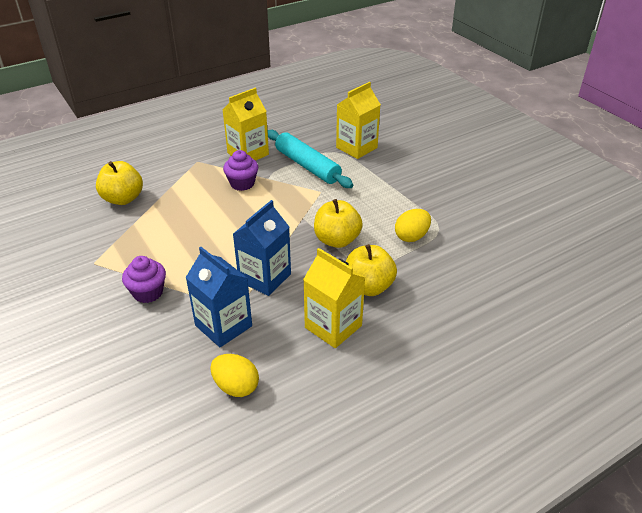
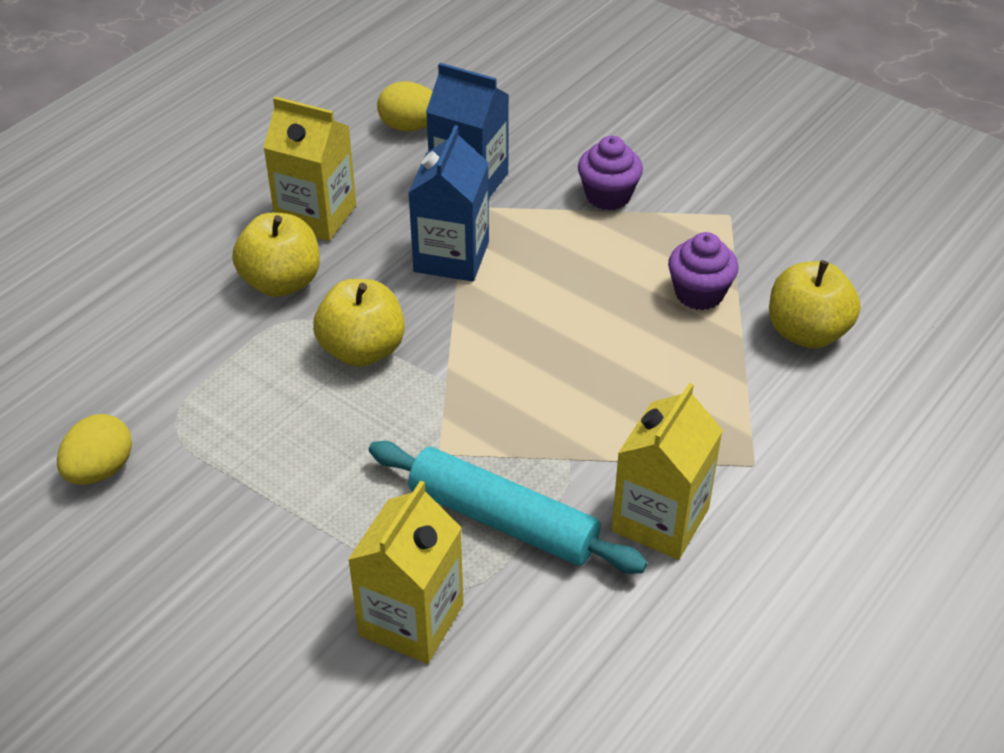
camera: 160 degrees right, 5 degrees up
(242, 183) = (612, 429): purple cupcake -> purple cupcake (699, 293)
(411, 236) = (226, 392): yellow egg -> yellow egg (100, 470)

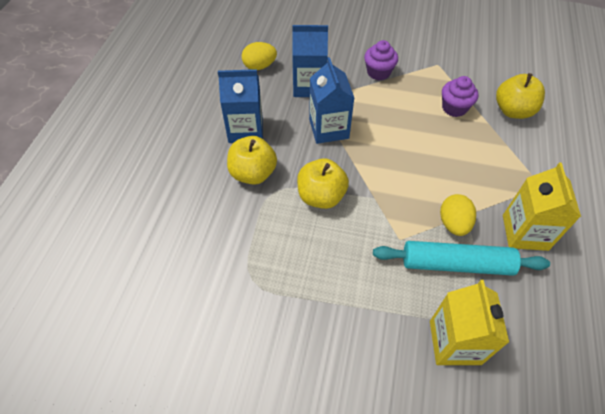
camera: 25 degrees left, 10 degrees up
(100, 470) = (229, 326): yellow egg -> yellow egg (453, 223)
(316, 216) = (245, 130): yellow carton -> blue carton

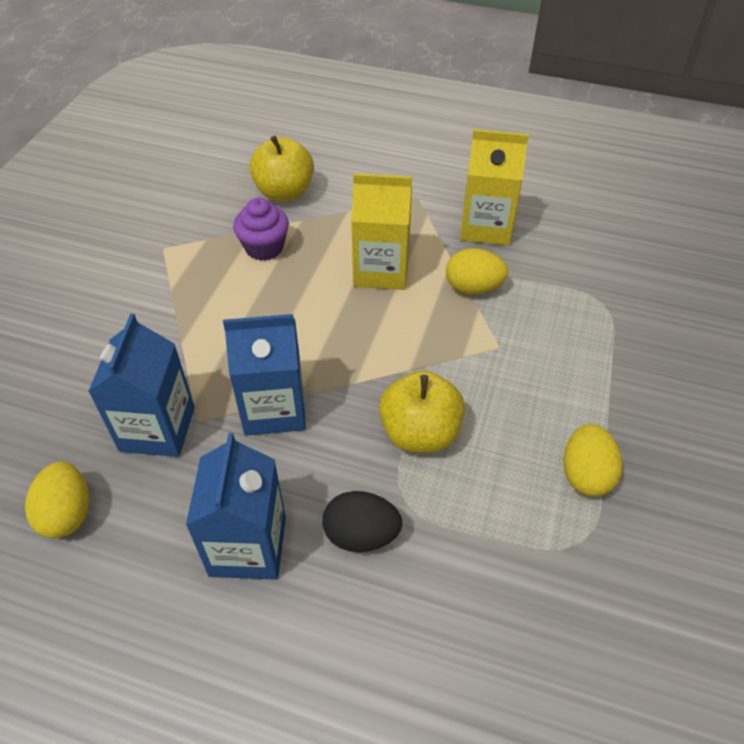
camera: 85 degrees left, 5 degrees down
(253, 173) = (361, 535): yellow apple -> black egg
(300, 287) = (585, 474): none -> yellow egg
(378, 72) = (156, 323): purple cupcake -> none
(454, 342) = (642, 318): yellow carton -> yellow carton (381, 270)
(456, 264) = (535, 297): turquoise rolling pin -> none

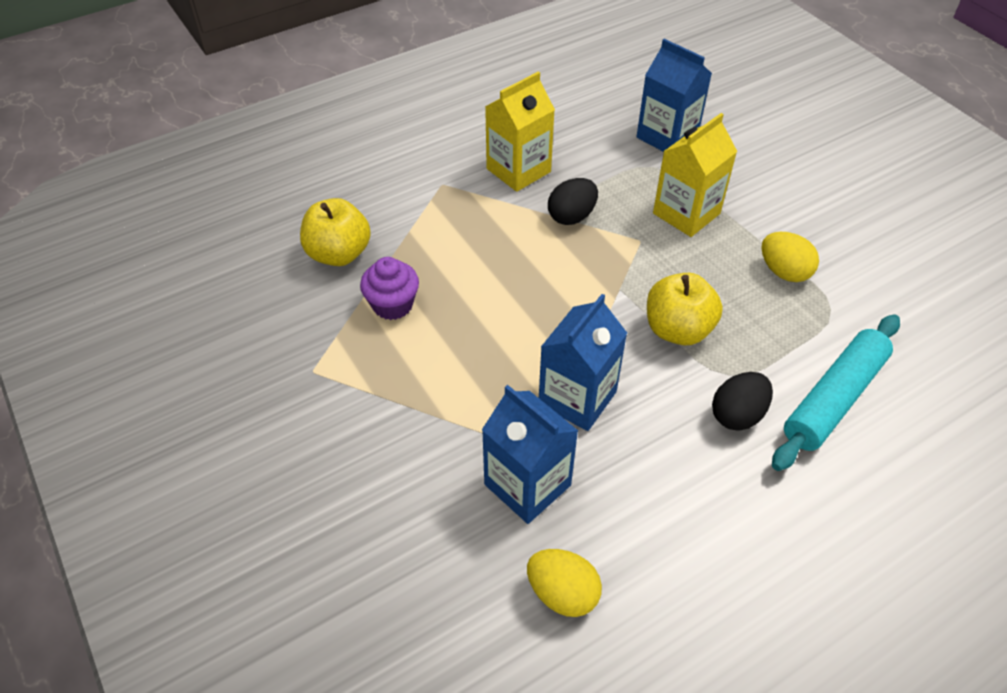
camera: 50 degrees left, 0 degrees up
(248, 546) = (693, 486): blue carton -> blue carton (667, 136)
(381, 270) = (499, 252): yellow carton -> yellow carton (686, 213)
(459, 608) = (833, 398): none -> turquoise rolling pin
(473, 288) = (571, 216): yellow egg -> black egg

